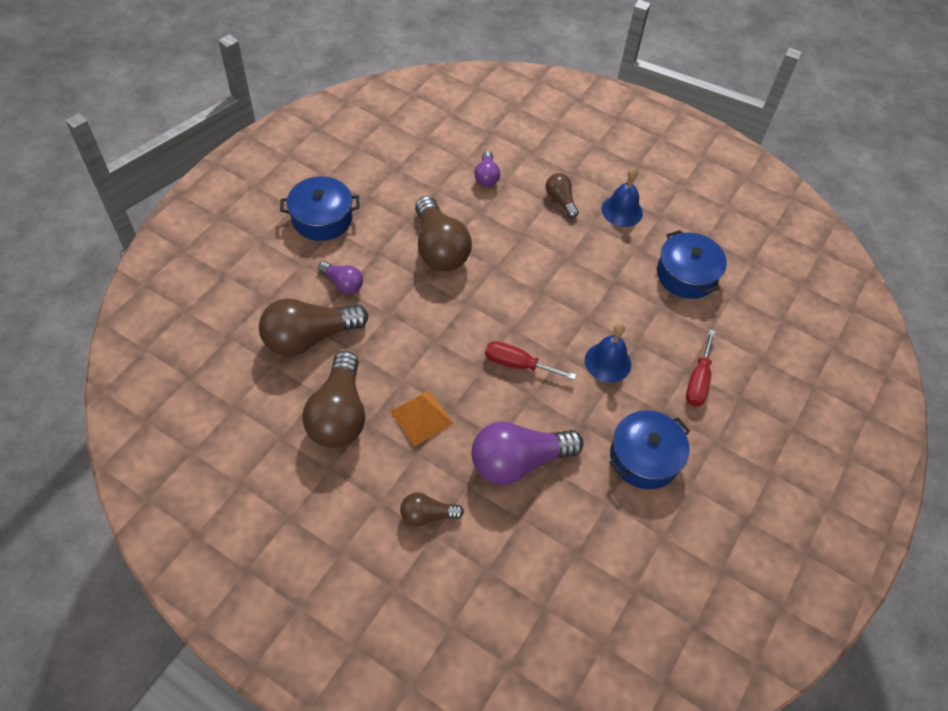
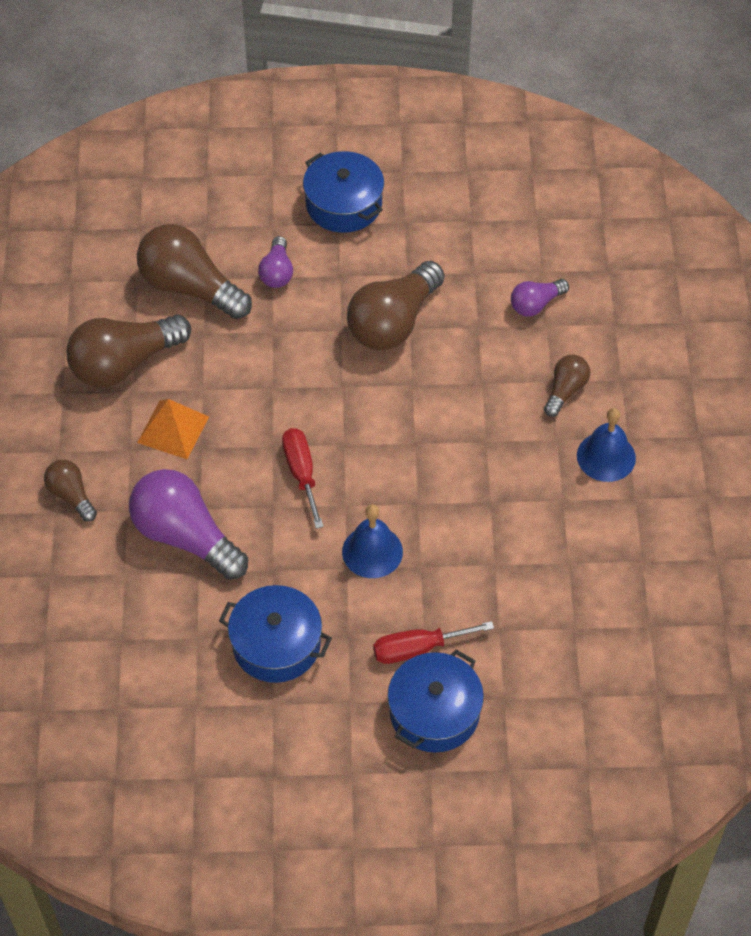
camera: 60 degrees right, 0 degrees up
(686, 275) = (564, 567): blue pot -> blue pot (434, 712)

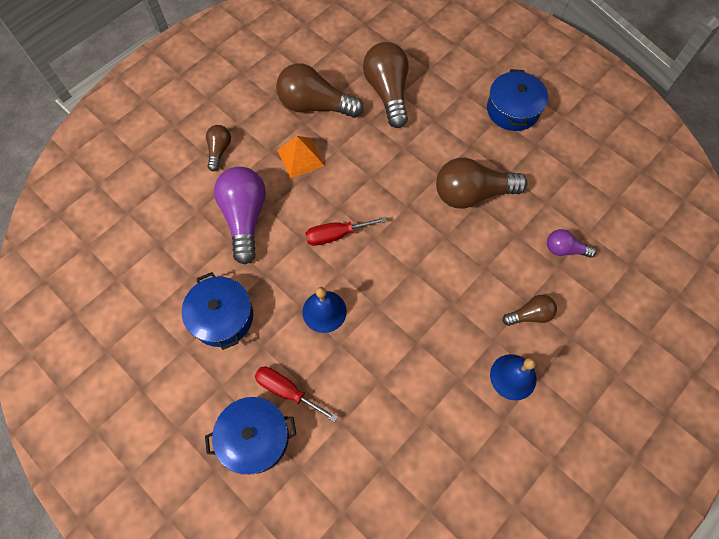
camera: 45 degrees right, 10 degrees up
(277, 272) = (439, 119): purple light bulb -> none
(301, 473) = (336, 235): red screwdriver -> red screwdriver turned 135 degrees counterclockwise

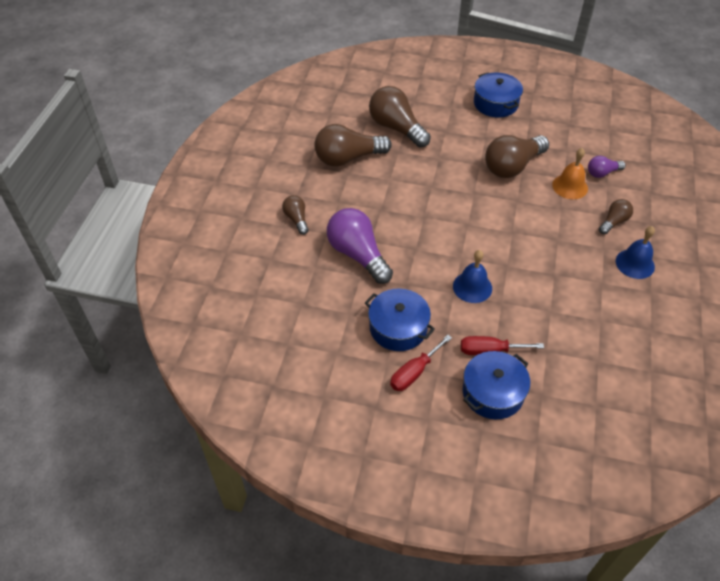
camera: 30 degrees left, 15 degrees down
(300, 158) = (366, 196): orange pyramid -> none
(336, 235) = (438, 235): red screwdriver -> red screwdriver (414, 372)
(515, 248) = (570, 186): none -> orange bell

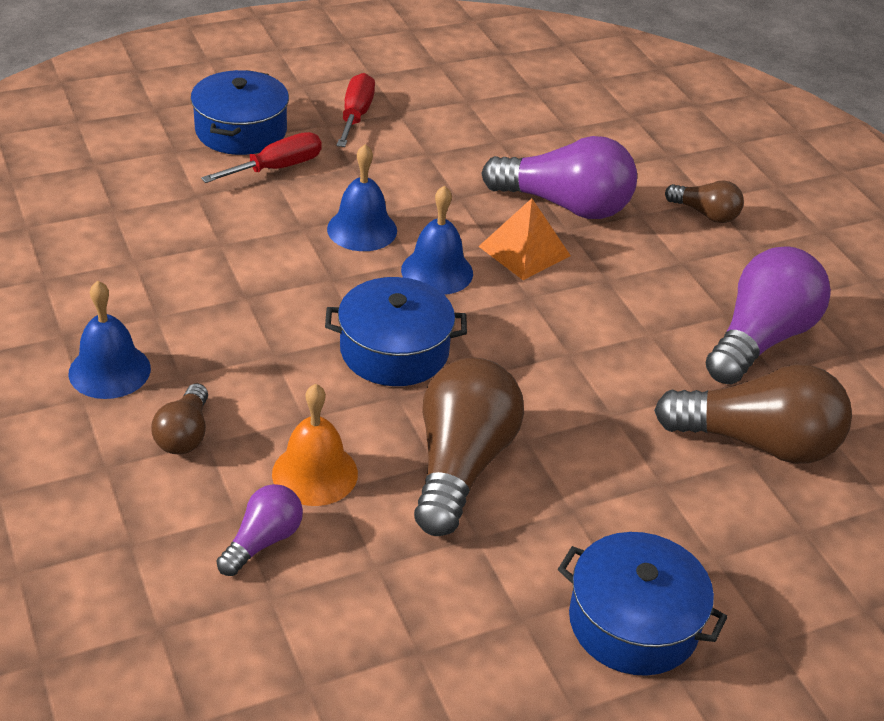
camera: 140 degrees right, 10 degrees down
(348, 158) = (760, 339): brown light bulb -> purple light bulb
(398, 328) = (419, 148): blue pot -> blue pot (394, 350)
(403, 239) = (524, 251): none -> orange pyramid
(454, 247) = (437, 271): none -> blue bell

